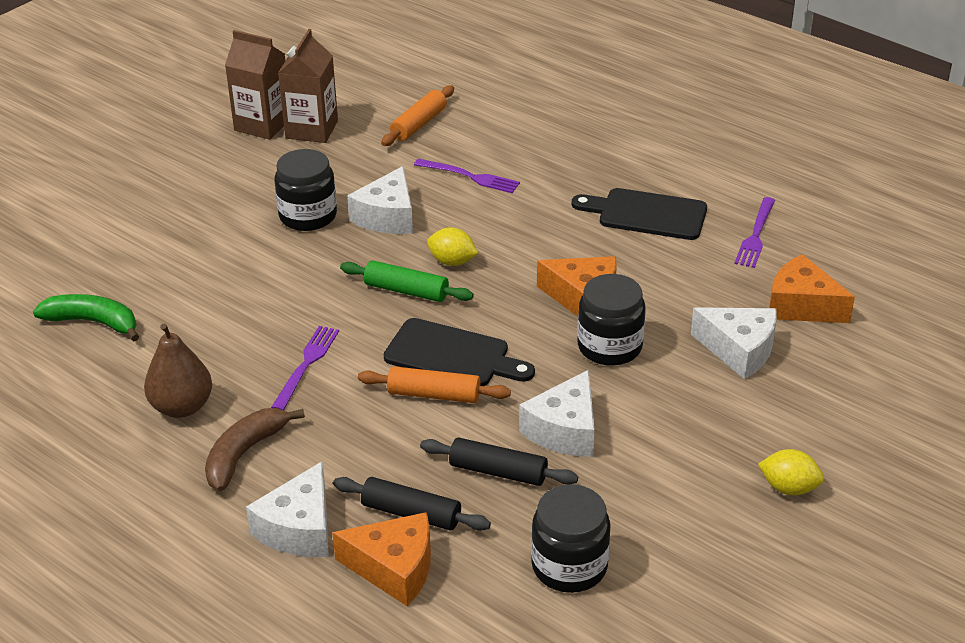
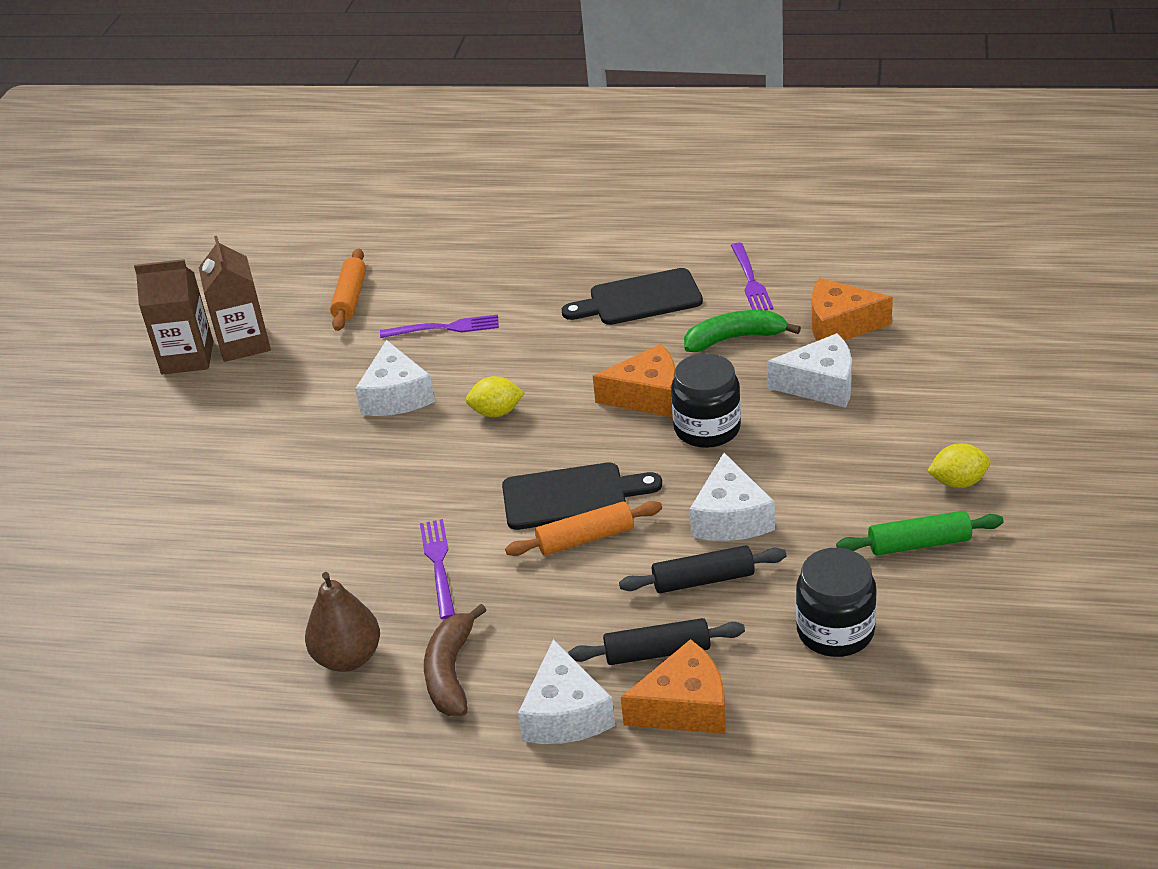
camera: 25 degrees left, 0 degrees up
(93, 322) = (179, 619): green banana -> green banana (735, 338)
(308, 216) = (314, 426): black jar -> none
(406, 291) = (476, 456): green rolling pin -> green rolling pin (919, 543)

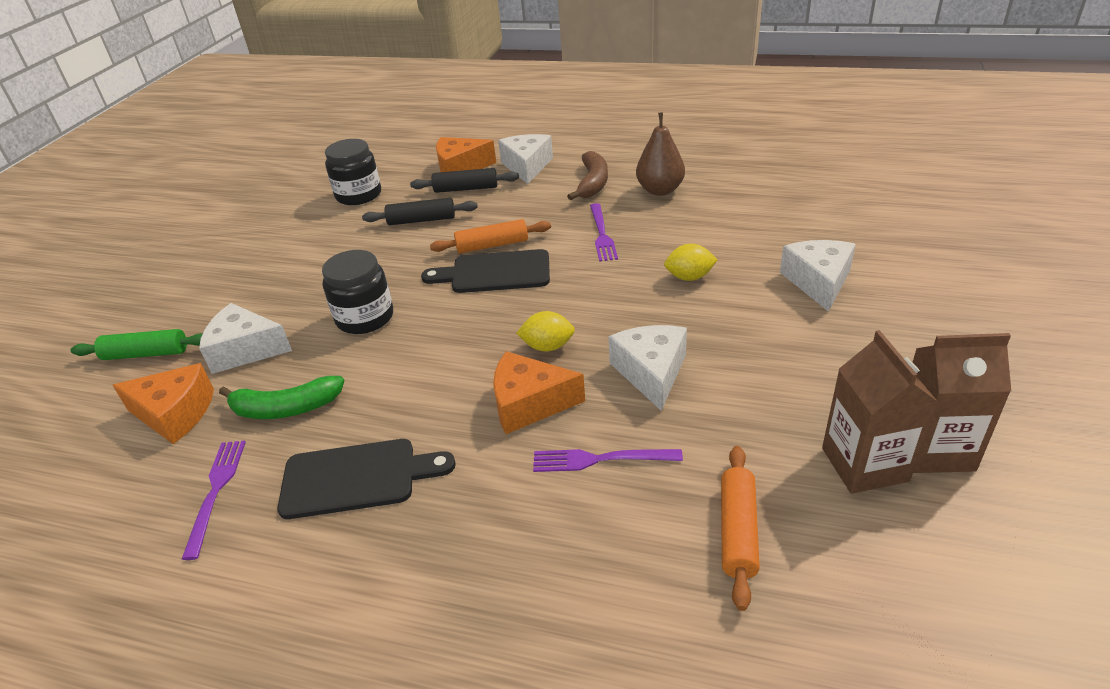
camera: 175 degrees left, 0 degrees up
(647, 396) = (401, 352): orange cheese -> orange cheese (529, 404)
(730, 518) = (384, 253): white cheese -> white cheese (818, 282)
(919, 543) = (274, 233): green rolling pin -> green rolling pin (146, 354)
(958, 482) = (214, 267): yellow lemon -> yellow lemon (689, 277)

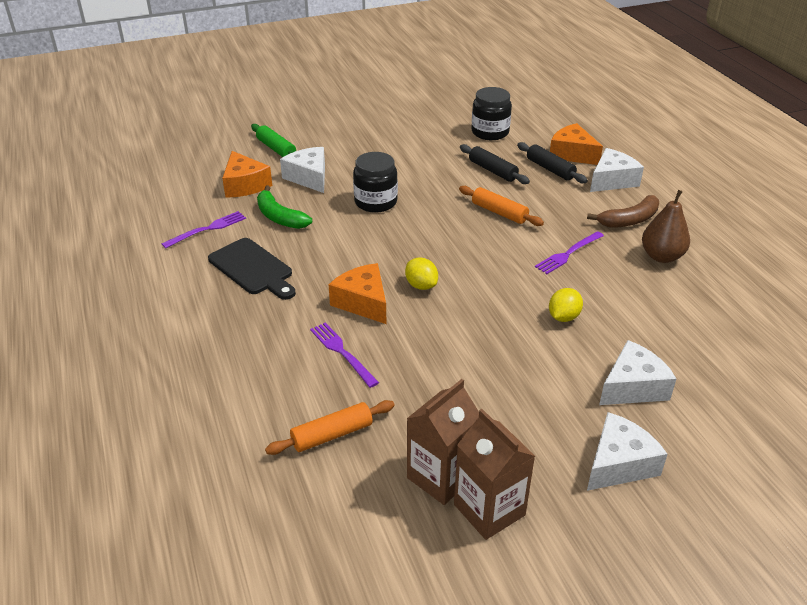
camera: 50 degrees right, 0 degrees up
(495, 273) = (471, 228): black cutting board -> none
(651, 372) = (440, 341): white cheese -> white cheese (619, 464)
(689, 277) = (563, 317): yellow lemon -> yellow lemon turned 75 degrees clockwise

